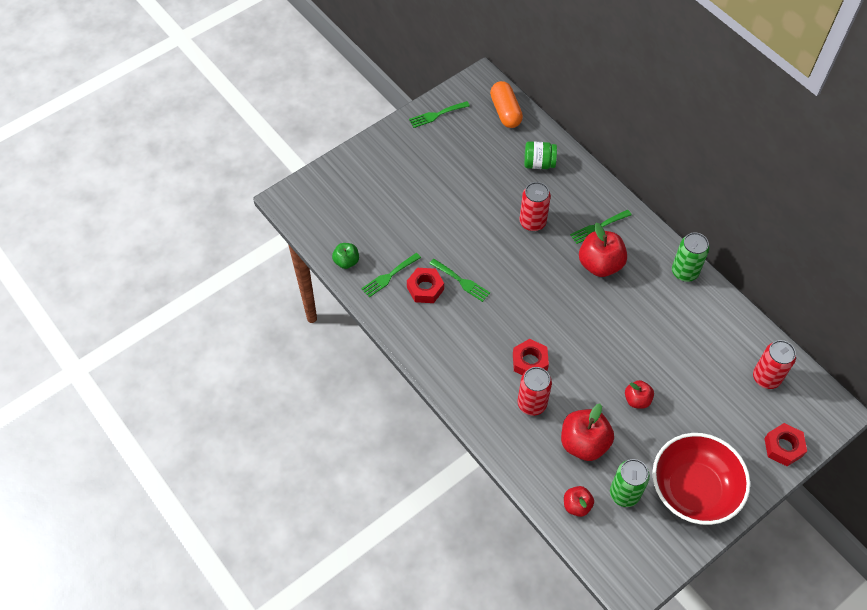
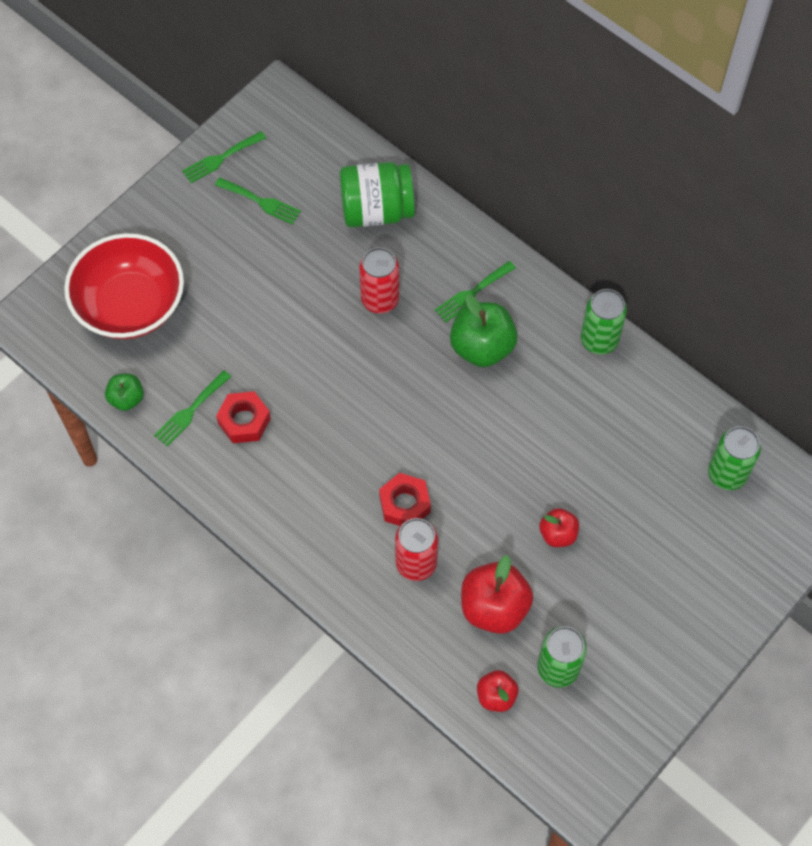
camera: 10 degrees left, 5 degrees up
(461, 281) = (293, 402): green fork -> green fork (261, 202)
(505, 111) = (318, 139): orange capsule -> none
(539, 163) = (376, 210): green jar -> green jar, size x1.59
(600, 264) = (482, 347): red apple -> green apple
(693, 489) = (649, 647): red bowl -> red bowl (130, 305)
(766, 377) = (727, 474): red can -> green can
(783, 447) = (760, 568): red nut -> none

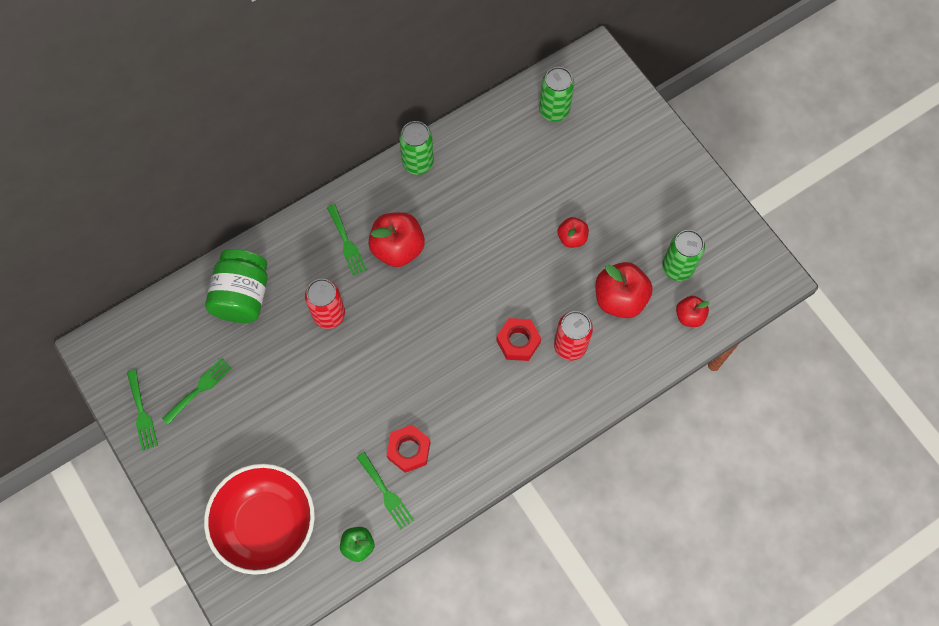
camera: 75 degrees left, 5 degrees up
(482, 347) = (398, 248): green apple -> red apple

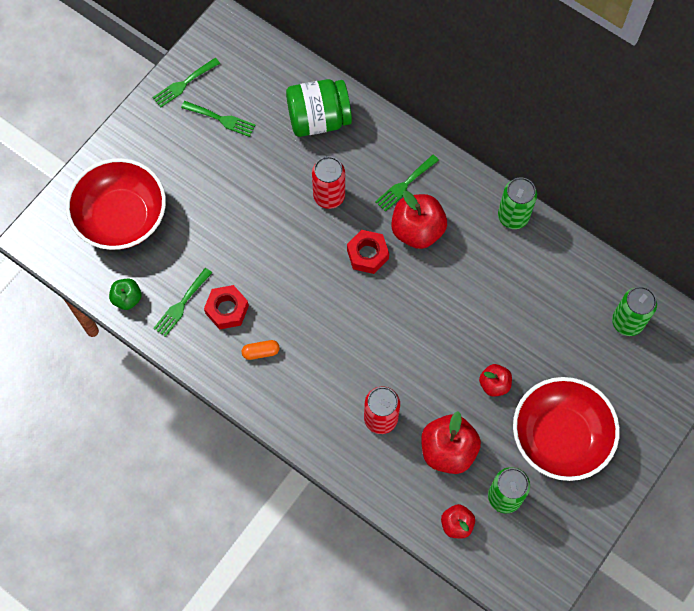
camera: 70 degrees right, 0 degrees up
(465, 432) = (261, 352): none -> orange capsule
(518, 342) = (366, 369): red nut -> red nut (367, 254)
(639, 203) = (560, 437): none -> red bowl

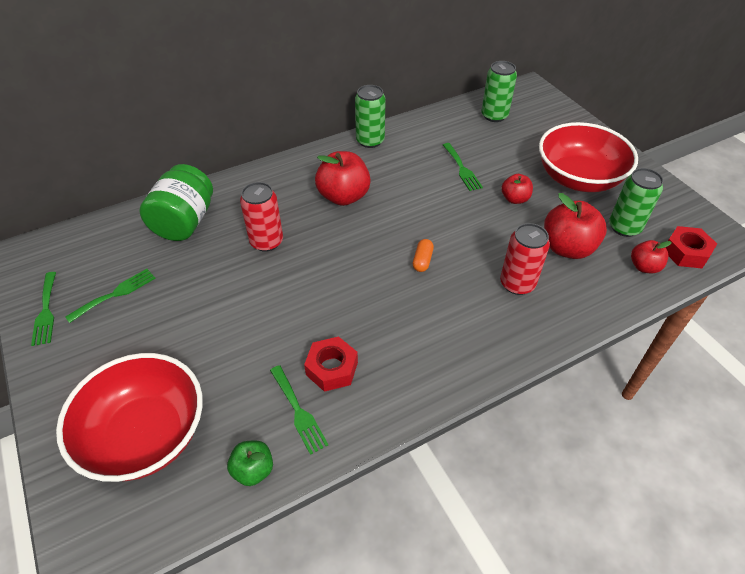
camera: 65 degrees left, 20 degrees down
(261, 352) = (398, 355): orange capsule -> orange capsule (422, 260)
(367, 254) = (344, 235): red nut -> red nut (686, 252)
(405, 185) = (295, 190): green fork -> green fork (462, 169)

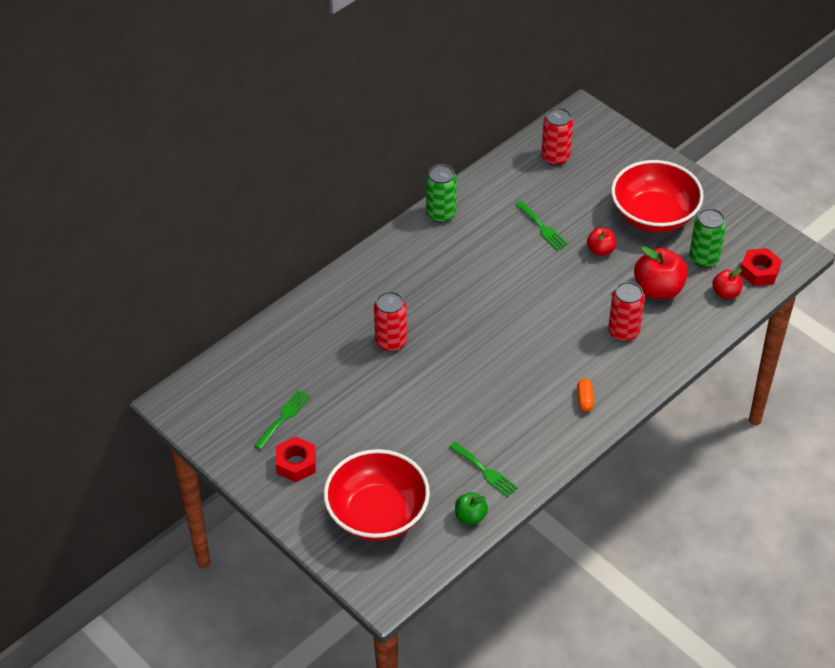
camera: 15 degrees left, 0 degrees up
(46, 311) = (232, 445): green fork -> none
(184, 222) = (304, 339): green jar -> none
(332, 368) = (497, 434): red nut -> red nut (296, 464)
(343, 196) = (441, 281): red apple -> none
(422, 260) = (536, 329): orange capsule -> orange capsule (584, 399)
(494, 115) = (555, 157): green can -> red can

